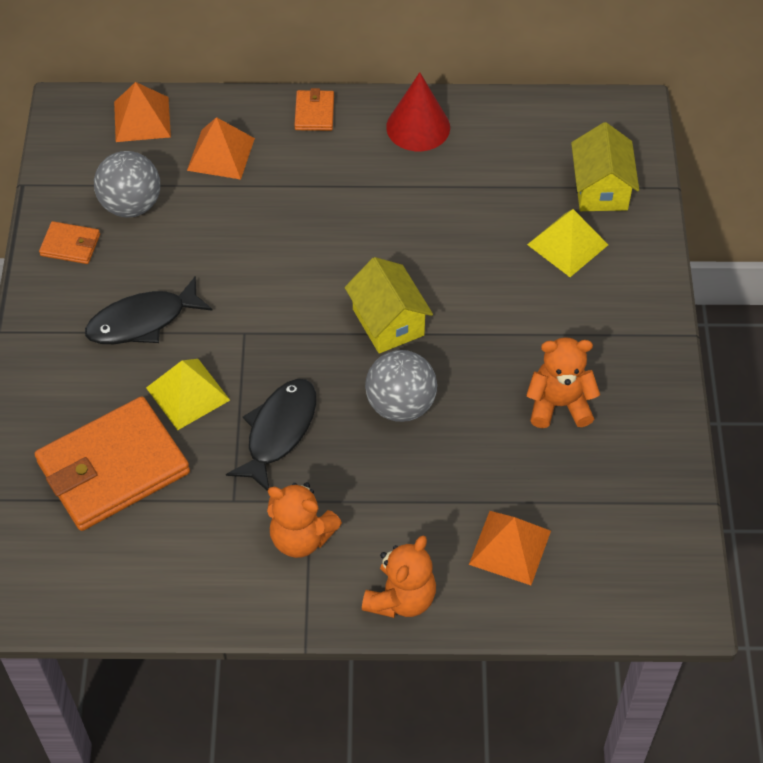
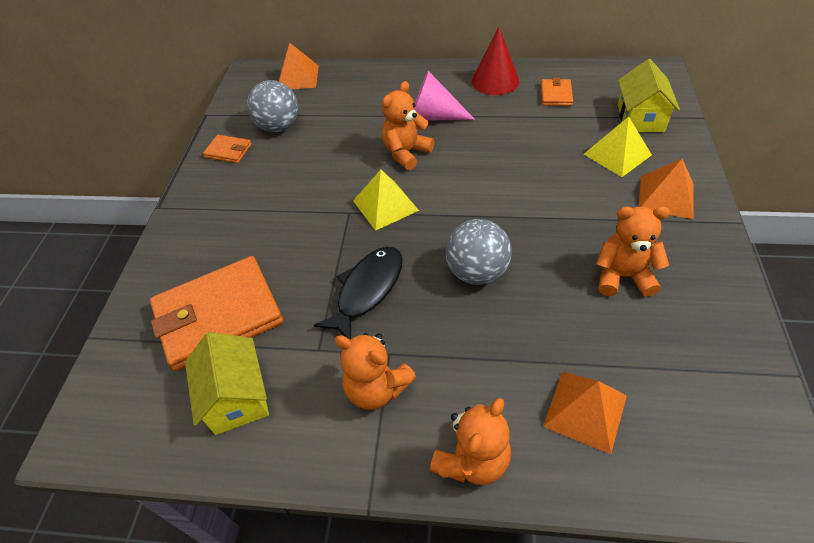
camera: 10 degrees right, 5 degrees down
(142, 321) = (270, 202): black fish -> none
(188, 394) = (295, 257): yellow pyramid -> yellow pyramid (385, 205)
(220, 154) = (349, 97): orange pyramid -> orange pyramid (666, 196)
(307, 245) = (406, 153): none -> orange teddy bear
(314, 113) = (419, 73): orange wallet -> orange wallet (556, 95)
(338, 187) = (433, 116): none -> pink cone
(388, 322) = (468, 207): yellow house -> yellow house (236, 397)

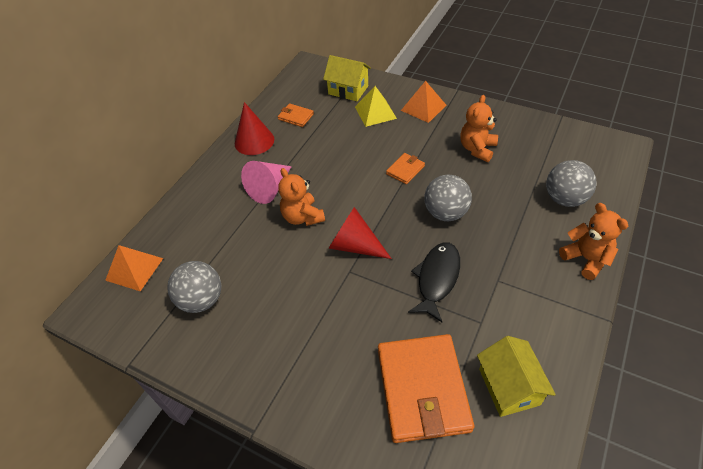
camera: 70 degrees left, 0 degrees up
(228, 151) = (208, 350): orange wallet -> orange wallet (405, 170)
(236, 397) = (509, 386): yellow house -> yellow house turned 75 degrees clockwise
(367, 290) = (437, 279): black fish -> black fish turned 60 degrees clockwise
(376, 388) = (524, 294): orange teddy bear -> none
(385, 205) = (355, 245): yellow pyramid -> red cone
(585, 411) = (564, 199): orange pyramid -> grey ball

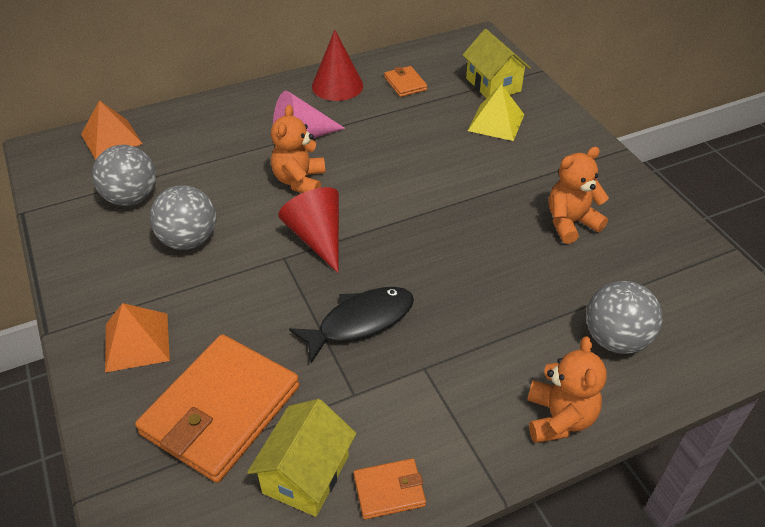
camera: 35 degrees right, 5 degrees down
(405, 170) = (458, 197): orange wallet -> orange wallet (389, 490)
(423, 107) = (558, 146): orange pyramid -> orange pyramid (137, 342)
(445, 213) = (450, 265): grey ball -> grey ball (189, 240)

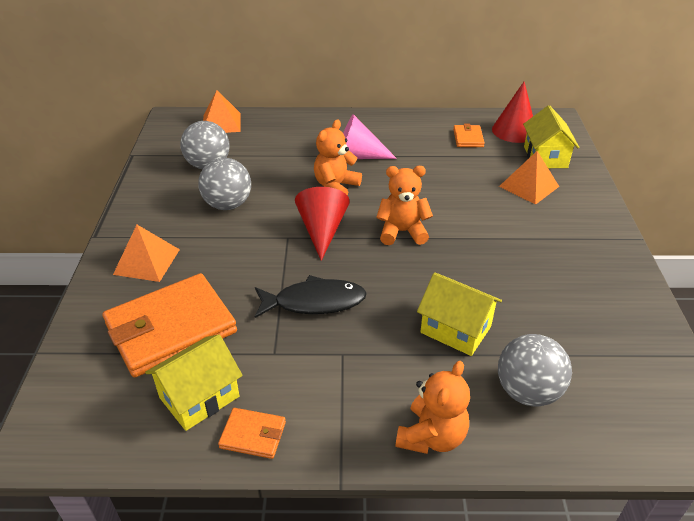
camera: 25 degrees right, 5 degrees down
(337, 85) = (411, 127): red cone -> red cone (514, 131)
(496, 122) = (529, 186): yellow pyramid -> orange pyramid
(516, 301) = (455, 329): none -> yellow house
(570, 223) = (546, 283): orange teddy bear -> orange teddy bear (402, 232)

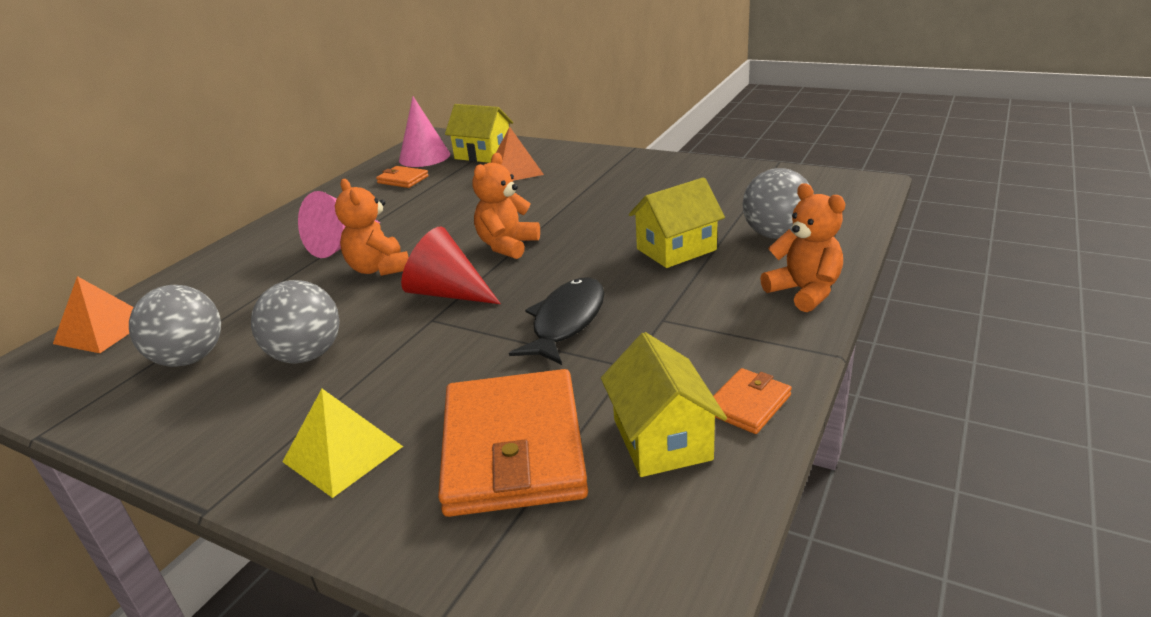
camera: 60 degrees left, 10 degrees down
(147, 261) = (342, 454): orange pyramid -> yellow pyramid
(514, 131) = (424, 157): red cone -> pink cone

